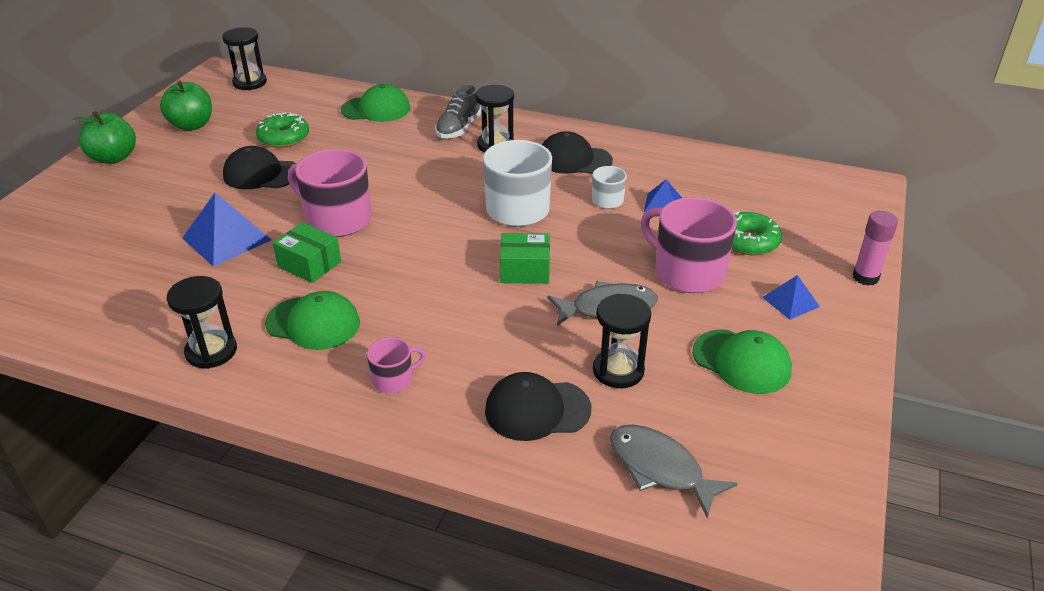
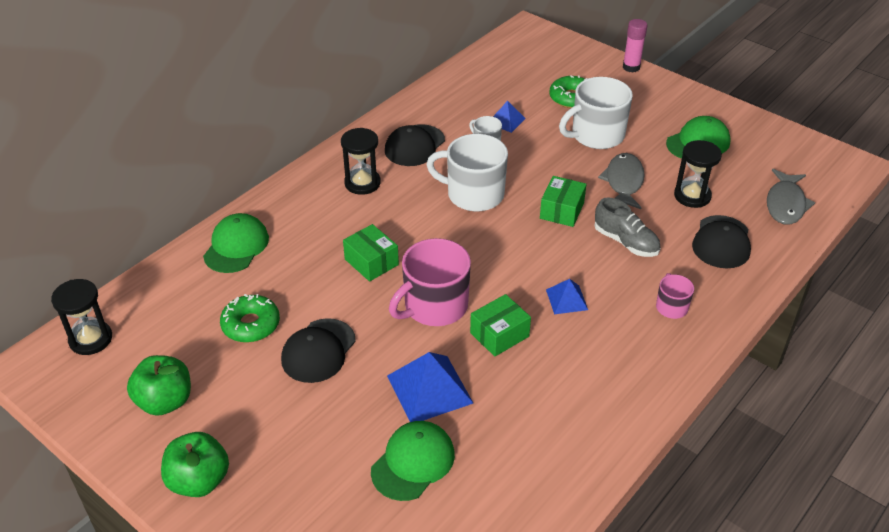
camera: 70 degrees left, 5 degrees up
(211, 351) = (603, 413): black hourglass -> none
(313, 323) = (586, 343): green cap -> green cap (413, 462)
(384, 174) = (371, 262): none -> green box
(459, 128) = (316, 199): grey shoe -> grey shoe (625, 242)
(660, 469) = (785, 204): grey fish -> grey fish turned 45 degrees counterclockwise
(687, 272) = (596, 135): pink mug -> white mug
(790, 302) = (645, 104): blue pyramid -> blue pyramid (566, 299)

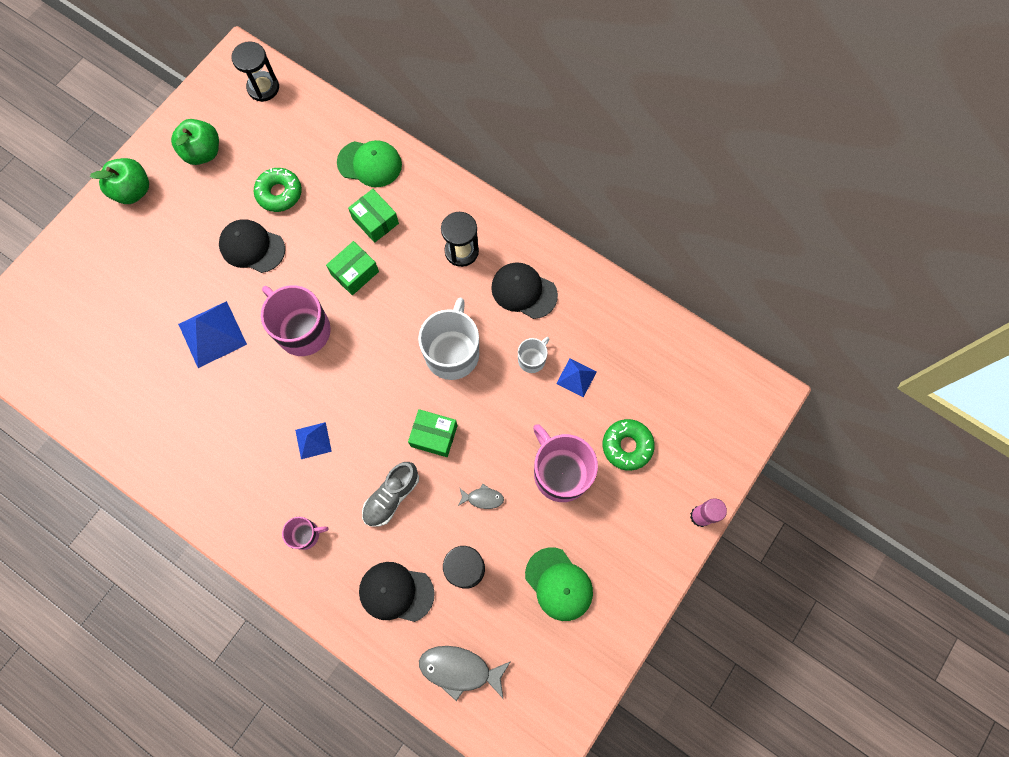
camera: 85 degrees right, 30 degrees up
(413, 462) = (143, 329): green cap -> none
(499, 334) = (270, 384): green box -> green box (375, 221)
(596, 135) = (560, 472): white mug -> pink mug
(623, 182) = (483, 498): grey fish -> grey fish, size x0.54

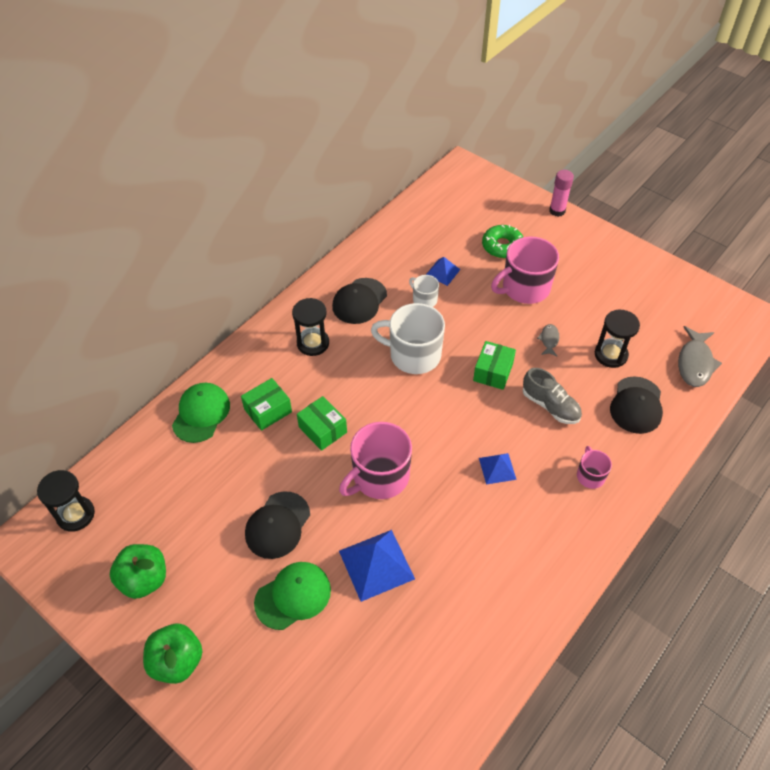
camera: 85 degrees left, 20 degrees down
(279, 193) = (217, 498): green donut -> none
(559, 584) = (617, 295): green cap -> green cap (293, 596)

